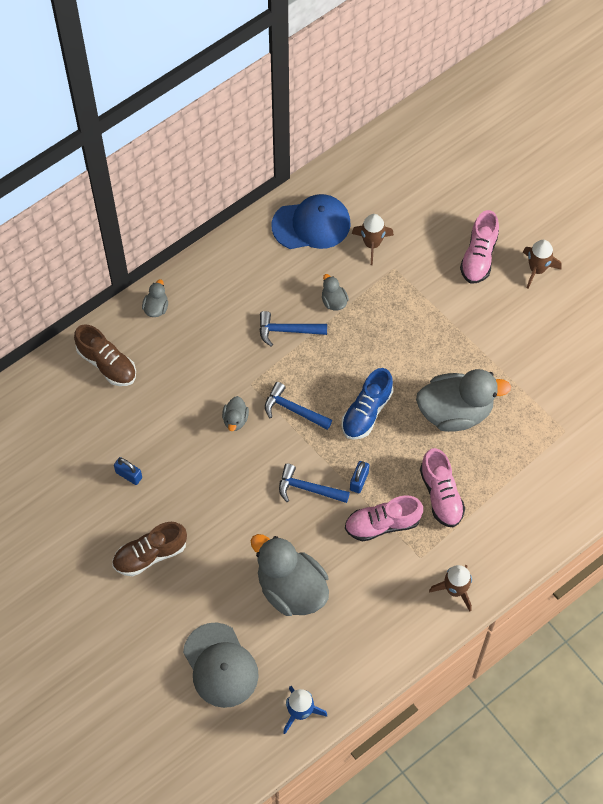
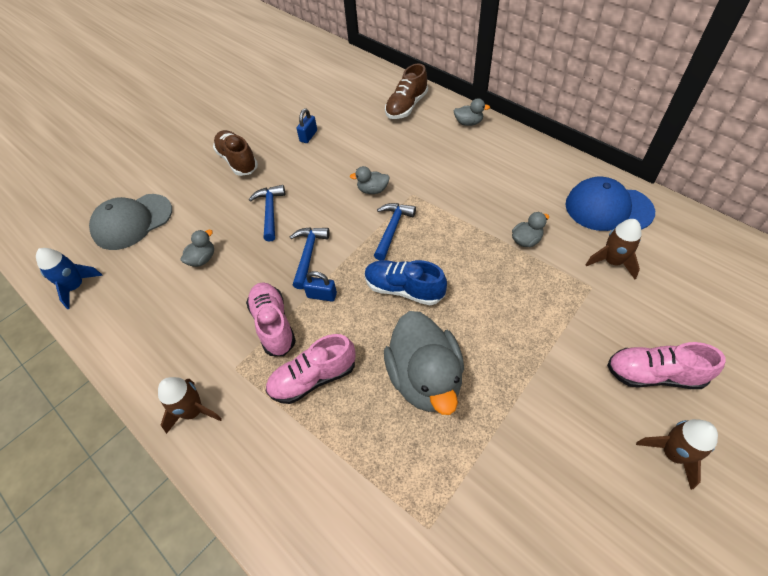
camera: 85 degrees right, 10 degrees down
(287, 330) = (478, 210): blue hammer -> blue hammer (270, 211)
(291, 588) = (202, 259): grey duck -> grey duck, size x0.44
(311, 224) = (608, 208): blue cap -> blue cap turned 120 degrees clockwise

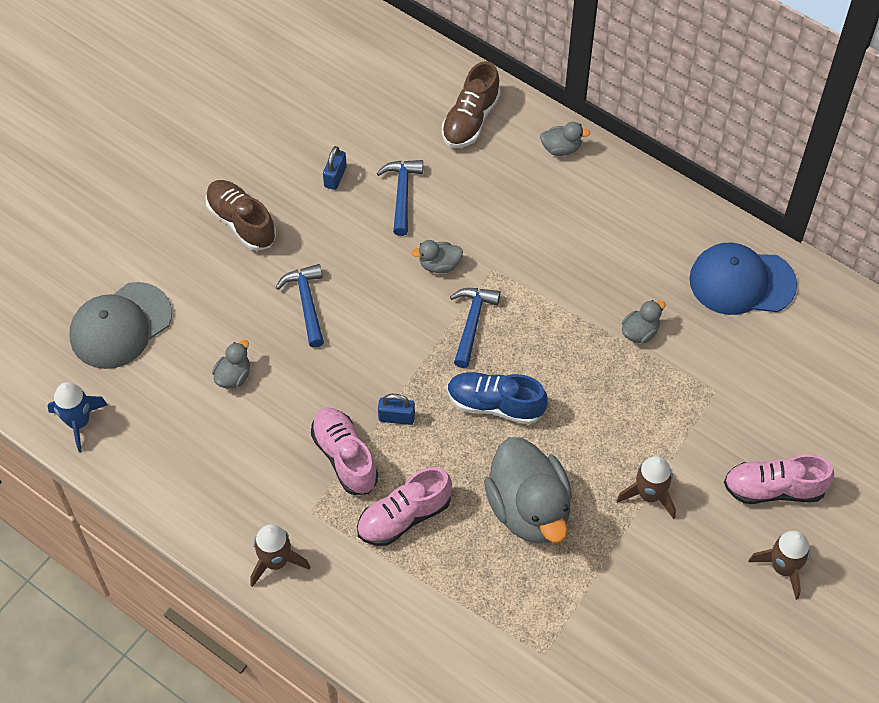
camera: 10 degrees left, 5 degrees up
(308, 254) = (370, 363): blue hammer -> blue hammer (402, 194)
(612, 262) = (741, 356): brown rocket -> brown rocket (649, 495)

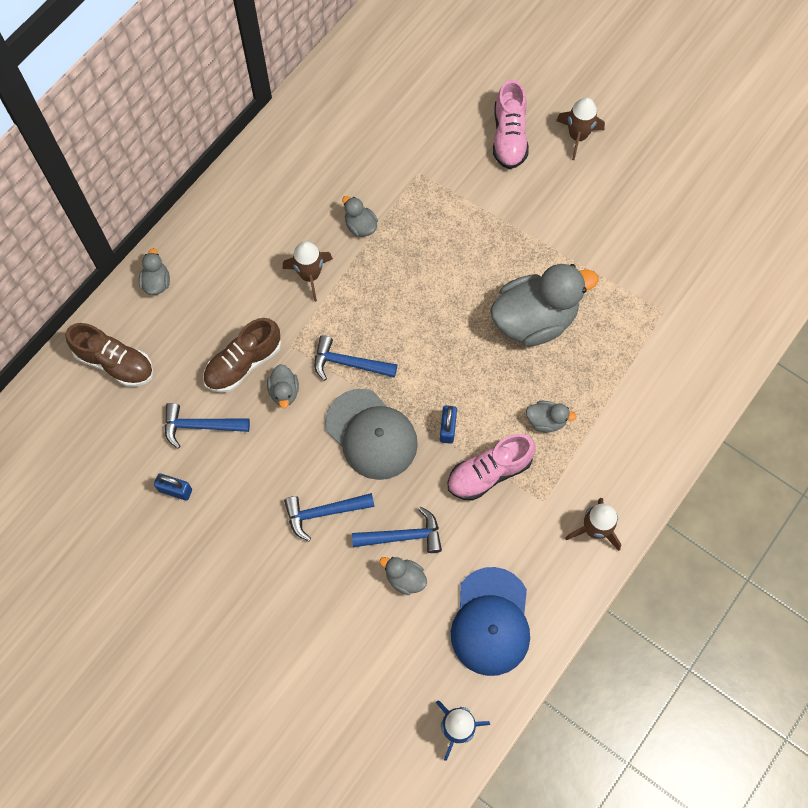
camera: 90 degrees left, 10 degrees up
(120, 326) = (346, 696): grey cap -> grey cap (371, 434)
(241, 222) = (226, 581): brown shoe -> brown shoe (243, 363)
(278, 375) = (403, 536): none -> blue hammer
(404, 517) = (546, 421): pink shoe -> grey duck
(495, 404) = (433, 345): blue shoe -> none
(649, 495) = (517, 227): brown rocket -> brown rocket (310, 275)
(741, 282) = (311, 144): blue cap -> blue cap (491, 622)

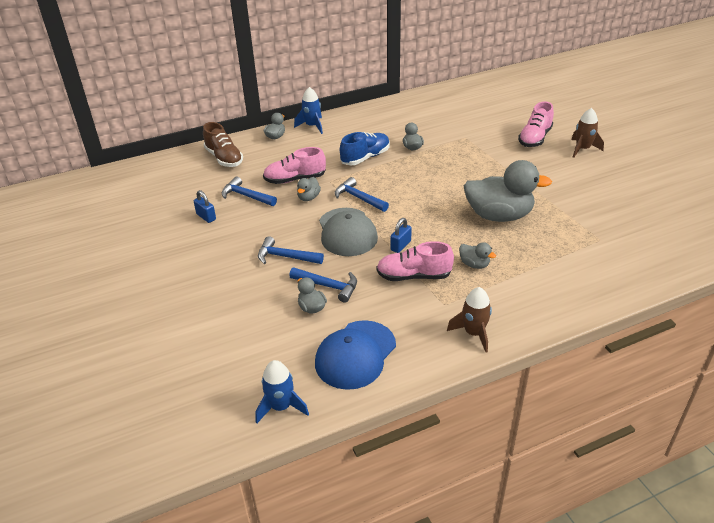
camera: 30 degrees right, 30 degrees down
(194, 235) = (312, 126): none -> blue rocket
(243, 363) = (295, 179): brown shoe -> pink shoe
(310, 275) = (365, 157): brown rocket -> blue shoe

